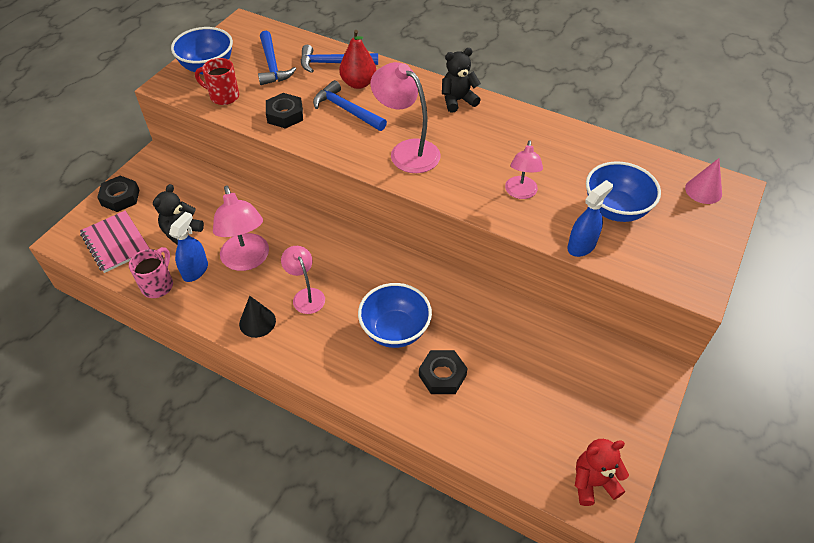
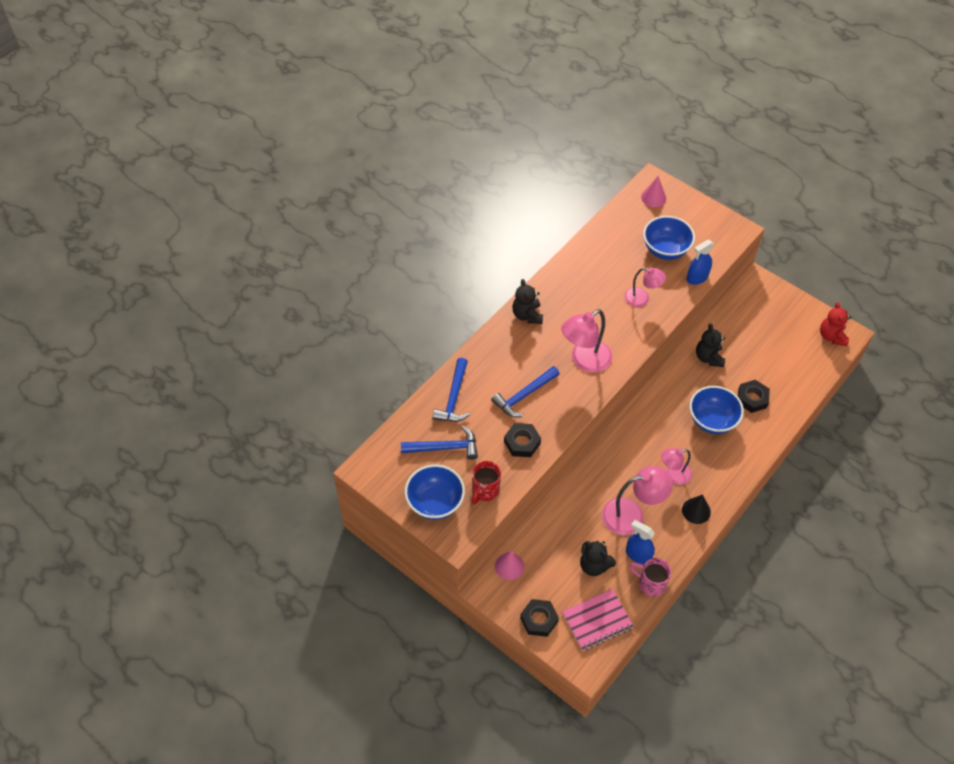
camera: 80 degrees left, 5 degrees up
(181, 169) = (509, 566): none -> pink cone
(358, 83) = (488, 382): red pear -> none
(496, 320) = (708, 357): none -> black teddy bear
(581, 246) = (697, 278): blue spray bottle -> blue spray bottle turned 90 degrees counterclockwise

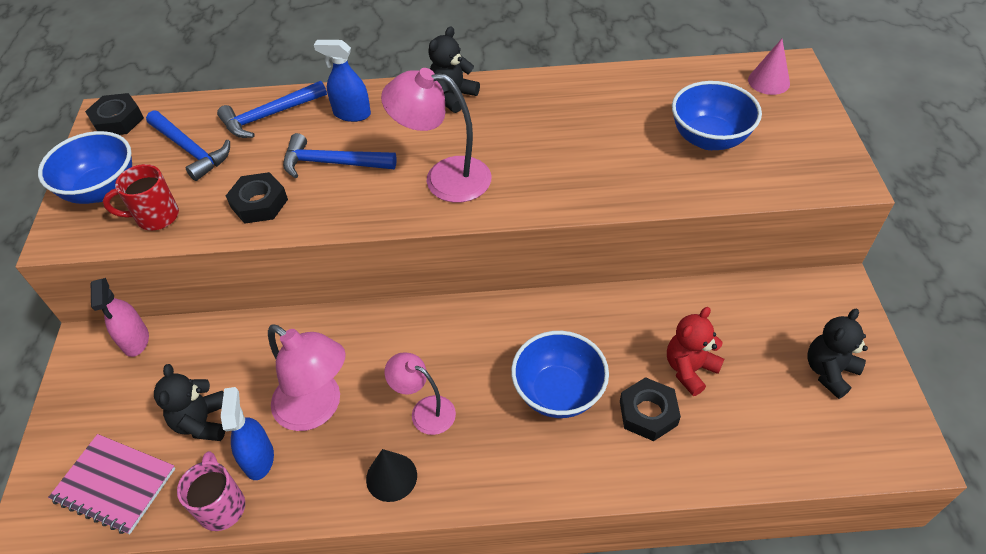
camera: 50 degrees right, 5 degrees down
(509, 566) = (135, 340): pink cone -> pink spray bottle
(539, 620) = (74, 421): black nut -> black nut (117, 120)
(642, 299) = (604, 166): pink lamp -> none
(697, 278) = (711, 192): blue spray bottle -> blue spray bottle (352, 114)
(708, 357) = (652, 320): black teddy bear -> black teddy bear (829, 371)
(832, 336) = (878, 434): red teddy bear -> red teddy bear (689, 369)

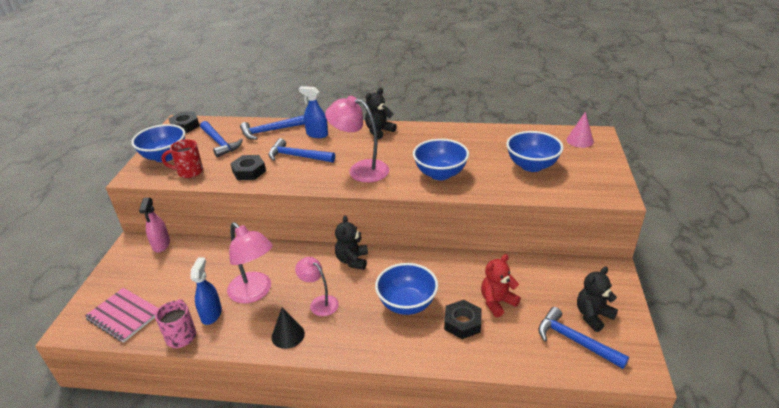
camera: 10 degrees right, 15 degrees down
(202, 422) = (185, 291): black teddy bear -> black teddy bear (352, 260)
(573, 171) = (440, 174): none -> blue bowl
(813, 418) = (575, 341): none -> blue hammer

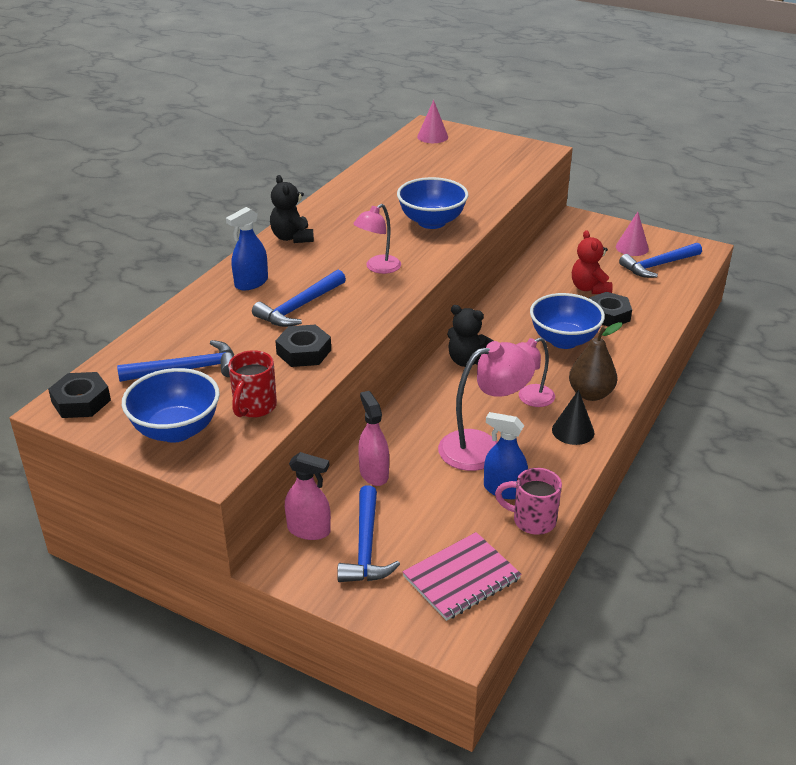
camera: 70 degrees left, 0 degrees up
(216, 254) = (374, 473): none -> pink spray bottle
(269, 131) = (197, 320): blue hammer -> blue hammer (366, 546)
(339, 335) = (590, 394): none -> brown pear
(360, 170) = (378, 268): pink lamp -> pink lamp, size x0.63
(531, 166) = (459, 172): blue bowl -> none
(593, 316) = (632, 247): black teddy bear -> pink cone

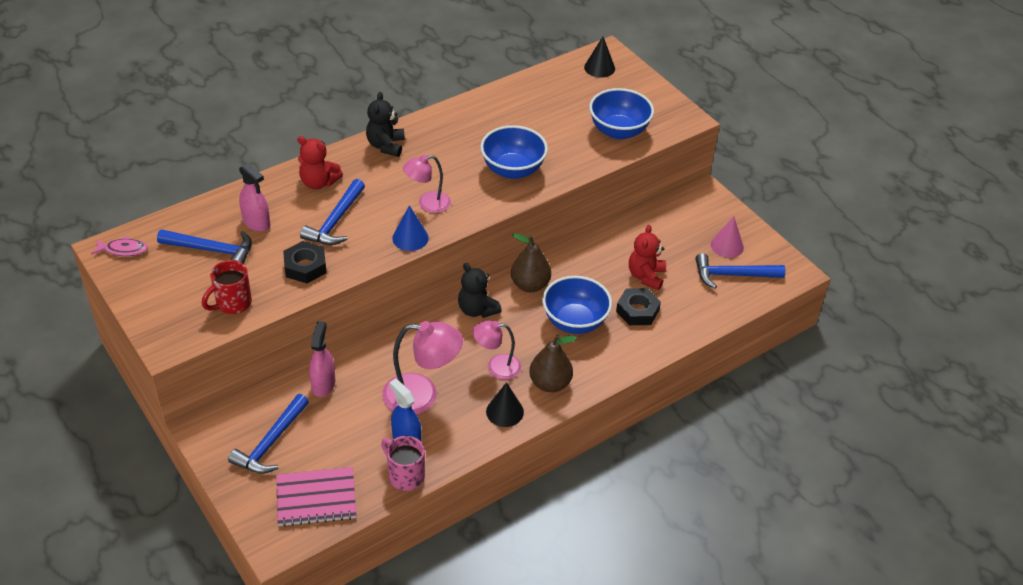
camera: 25 degrees right, 10 degrees up
(81, 401) = (123, 250): black nut -> pink fish
(176, 430) = (167, 301): blue bowl -> blue bowl (618, 131)
(251, 283) = (318, 182): blue spray bottle -> red teddy bear
(299, 307) = (335, 221): blue hammer -> blue hammer turned 45 degrees counterclockwise
(309, 530) = (242, 411): pink spray bottle -> pink spray bottle (256, 222)
(388, 297) = (410, 238): none -> blue cone
(432, 137) = (599, 68): pink cone -> black cone
(496, 326) = (530, 285): none -> brown pear

